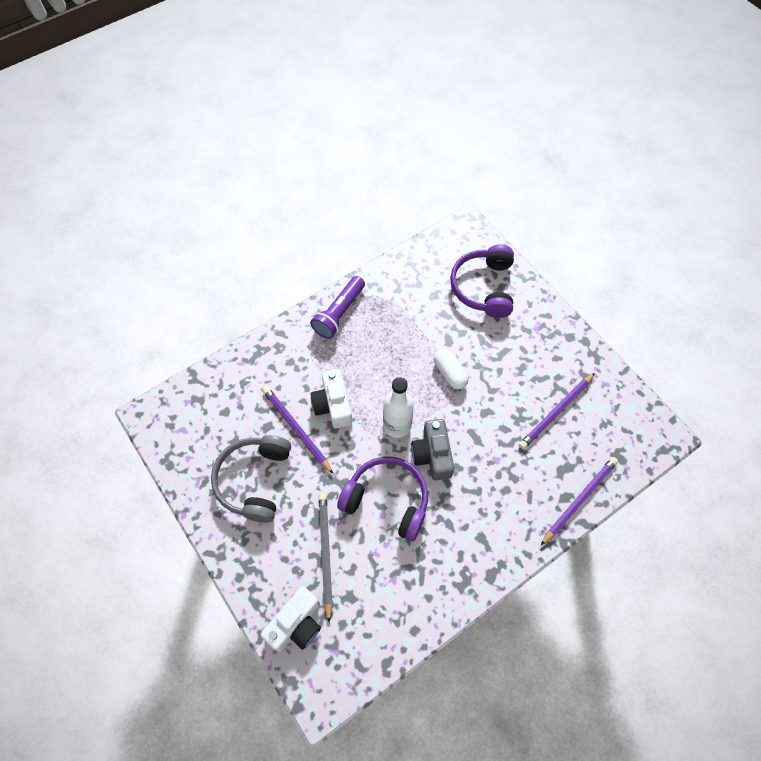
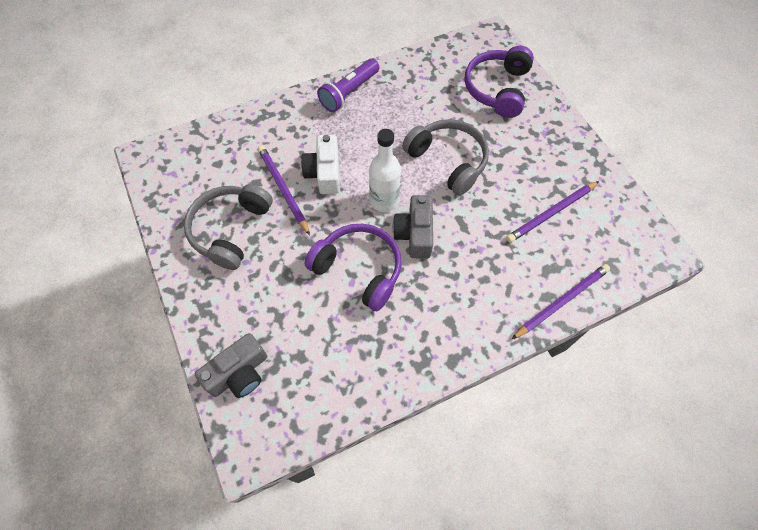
camera: 10 degrees right, 0 degrees up
(296, 624) = (239, 373): white camera -> grey camera
(325, 553) = (284, 310): grey pencil -> none
(450, 373) = (448, 161): white capsule -> grey headphones

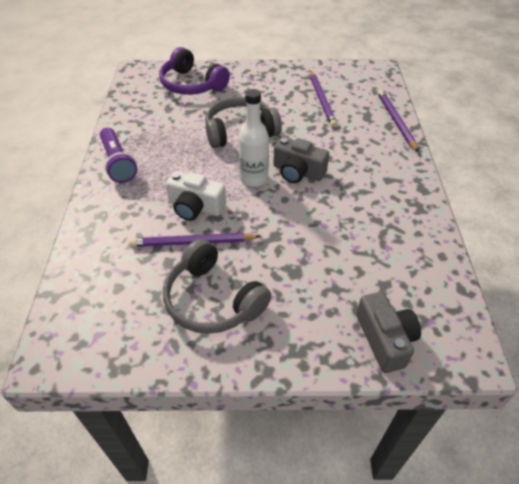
camera: 65 degrees left, 15 degrees down
(359, 269) = (314, 216): purple headphones -> none

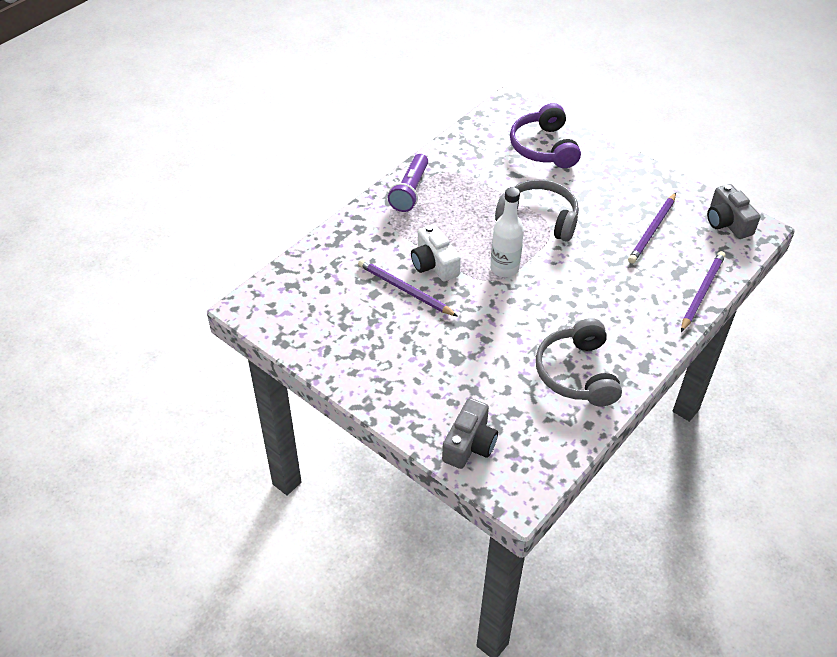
camera: 40 degrees right, 0 degrees up
(213, 299) = (379, 339): grey headphones -> grey headphones (577, 373)
(298, 172) = (548, 284): grey camera -> grey camera (727, 222)

